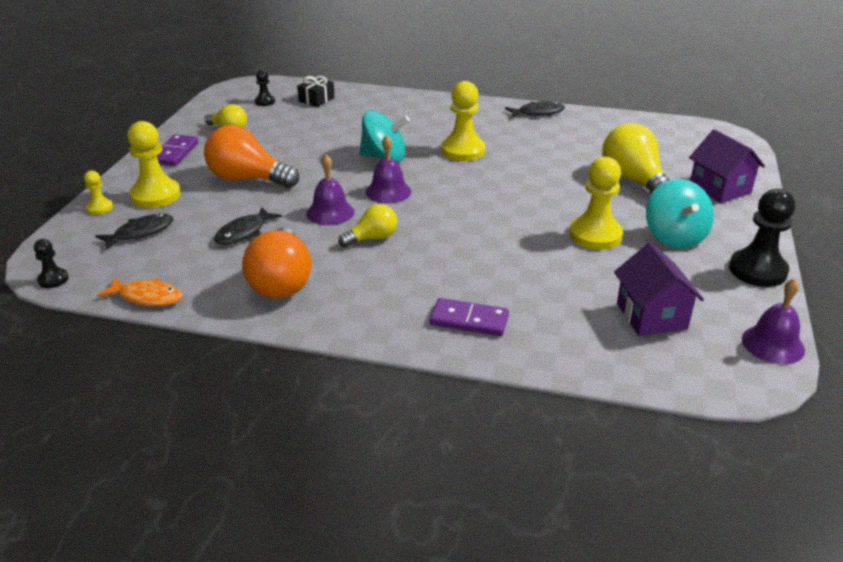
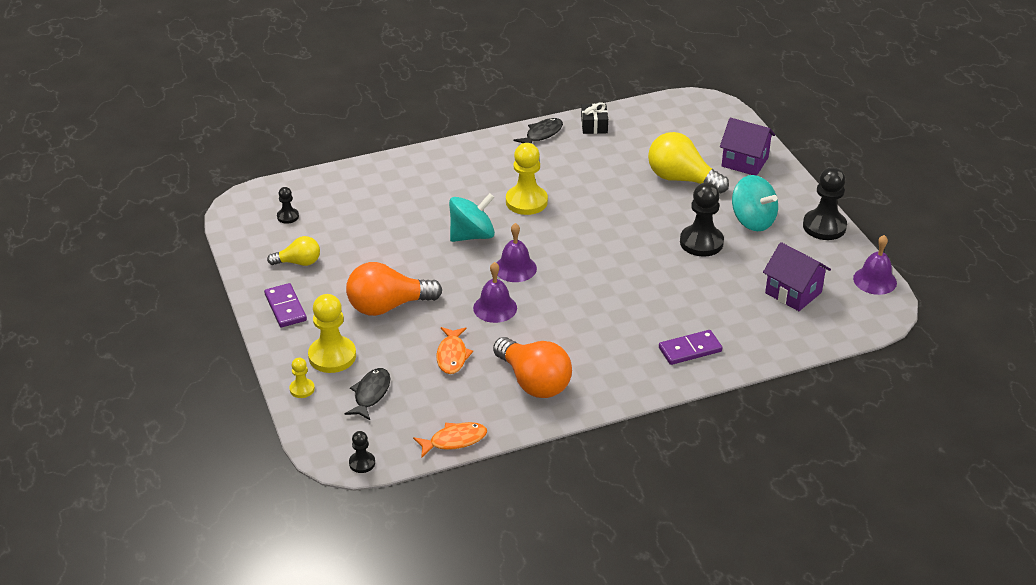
camera: 35 degrees left, 5 degrees up
(244, 232) = (452, 355): black fish -> orange fish
(316, 99) = (333, 194): black gift -> black gift (594, 125)
(372, 238) = (553, 316): yellow light bulb -> none
(595, 235) = (701, 242): yellow pawn -> black pawn

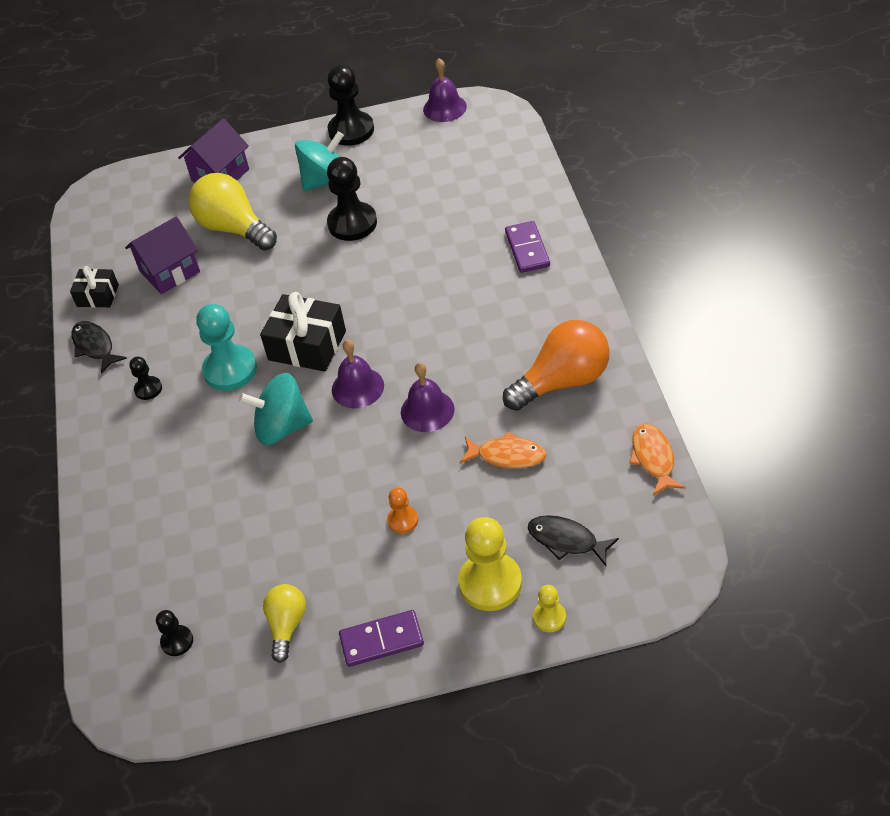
camera: 75 degrees left, 10 degrees up
(362, 463) = (687, 551): black pawn -> black pawn (148, 389)
(388, 306) = (403, 520): orange light bulb -> orange pawn
(472, 235) = (282, 427): turquoise spinning top -> turquoise spinning top turned 75 degrees counterclockwise
(526, 201) = (230, 370): yellow pawn -> turquoise pawn
(556, 236) = (307, 345): none -> black gift
(681, 179) = (234, 228): yellow light bulb -> yellow light bulb turned 90 degrees clockwise
(793, 293) = (452, 165): purple house -> purple house (170, 271)

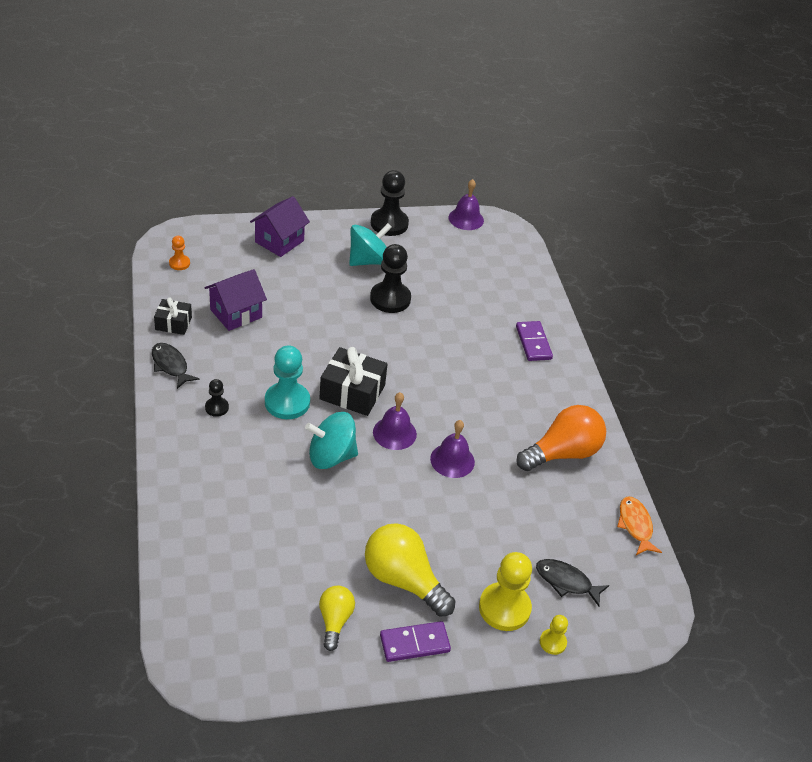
camera: 10 degrees left, 5 degrees down
(177, 641) = (240, 622): black pawn -> none
(234, 228) = (291, 287): yellow light bulb -> yellow light bulb (403, 580)
(403, 520) = (432, 547): orange pawn -> orange pawn (179, 263)
(507, 455) = (518, 506): orange fish -> none

